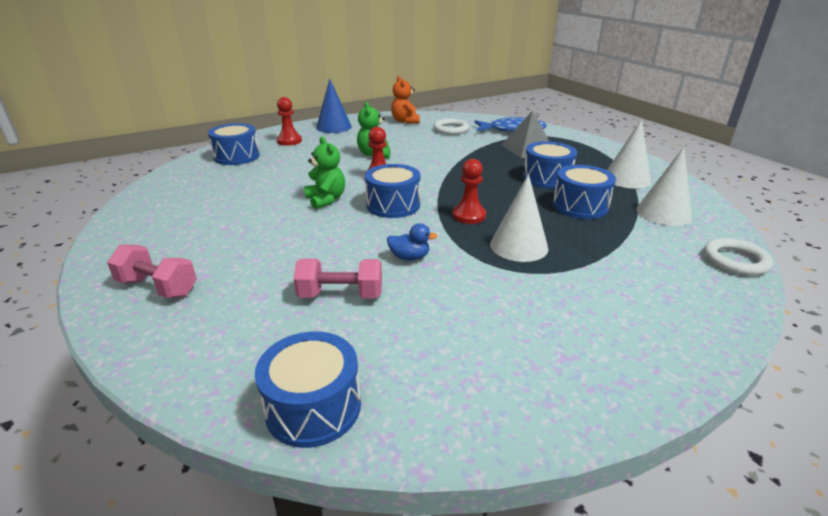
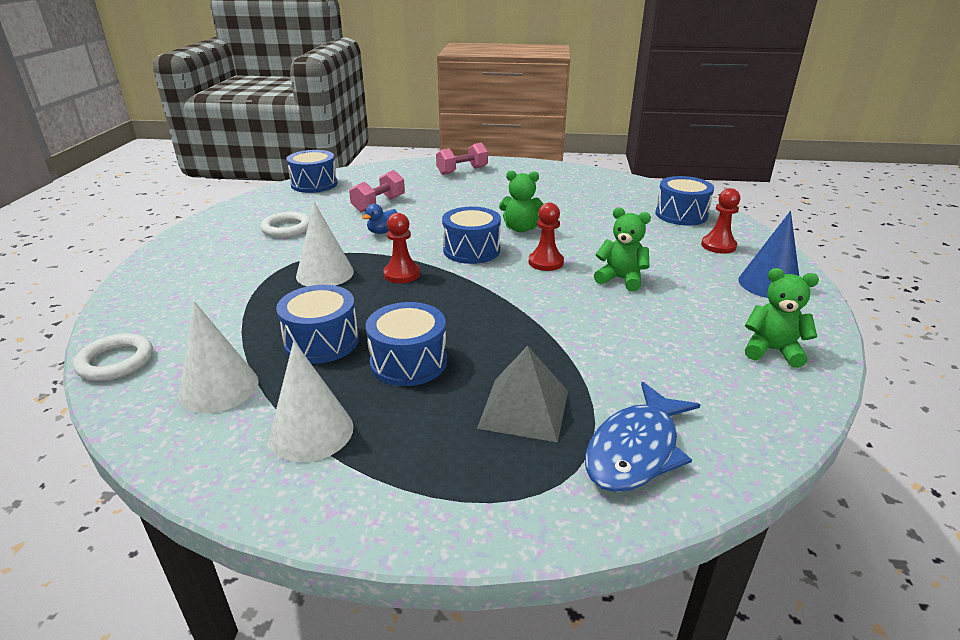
camera: 125 degrees right, 0 degrees up
(405, 121) = (772, 350): orange teddy bear -> green teddy bear
(451, 129) = (691, 377): white ring -> white ring (286, 228)

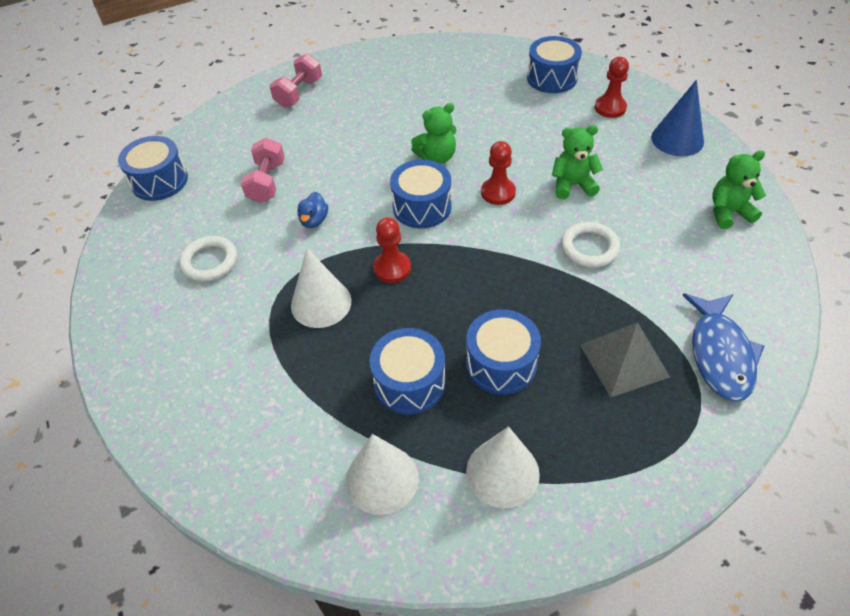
camera: 30 degrees left, 20 degrees up
(116, 361) = (253, 510): white ring -> white ring (589, 248)

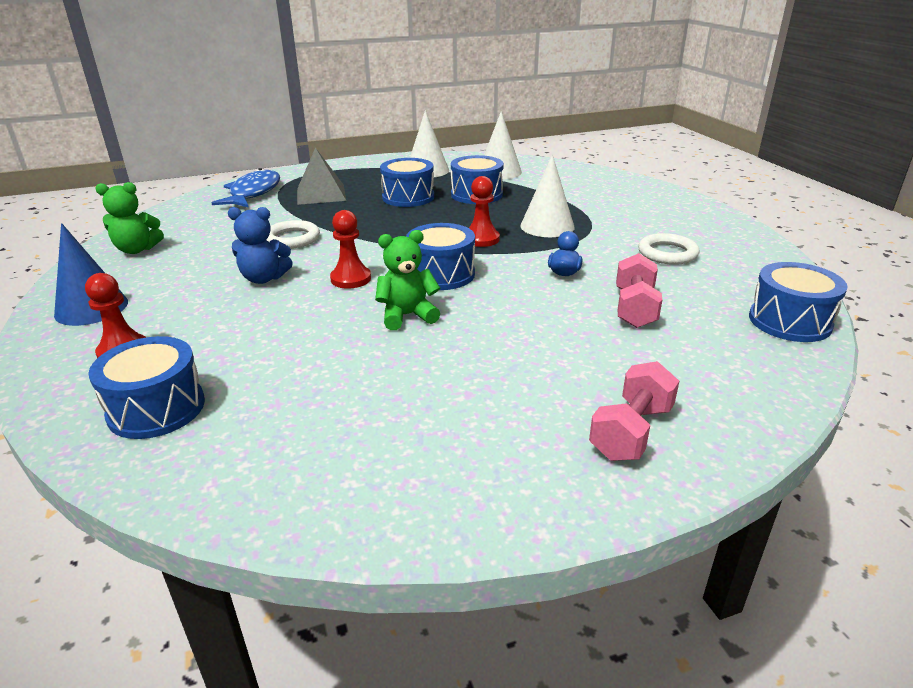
camera: 175 degrees left, 20 degrees down
(572, 185) = (264, 278): green teddy bear -> blue teddy bear

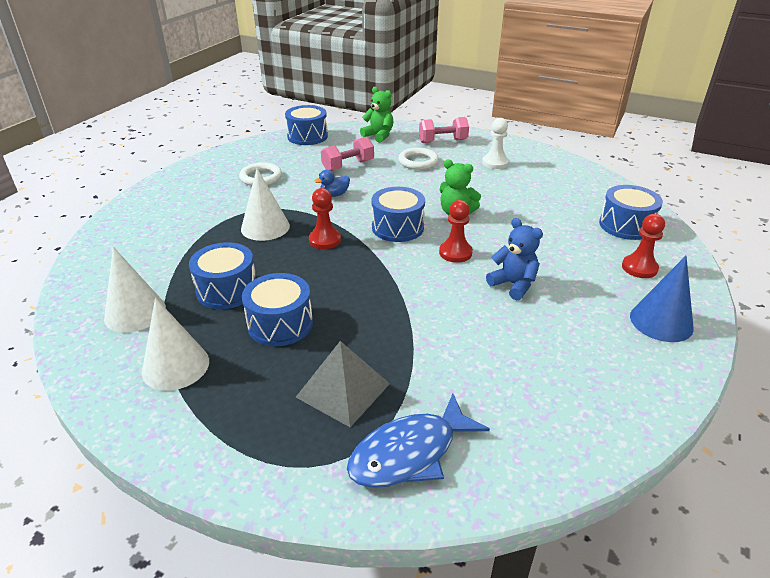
camera: 135 degrees left, 5 degrees up
(137, 249) = (608, 393): green teddy bear -> green teddy bear (379, 136)
(292, 239) = (451, 321): white ring -> white ring (418, 162)
(472, 429) = (495, 163): none -> white pawn

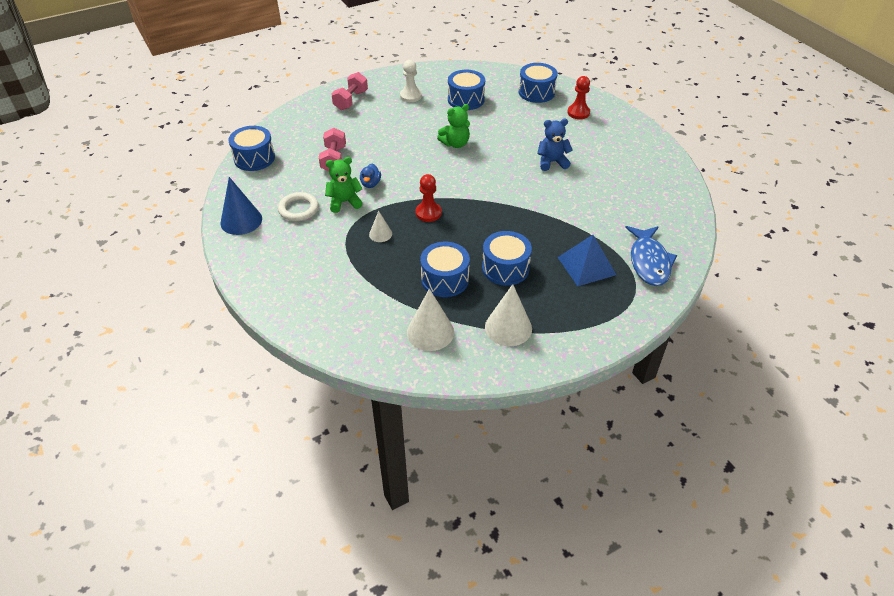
camera: 55 degrees left, 10 degrees up
(265, 227) = (380, 234): white cone -> white cone, size x0.55
(343, 390) = (586, 266): grey pyramid -> blue pyramid
(379, 136) = (302, 124): green teddy bear -> green teddy bear (344, 202)
(397, 227) = (446, 175): blue drum -> blue drum (466, 99)
(418, 162) = (368, 126): white ring -> none
(455, 253) = (500, 166): red pawn -> none
(661, 321) = (625, 133): blue cone -> blue cone (241, 220)

